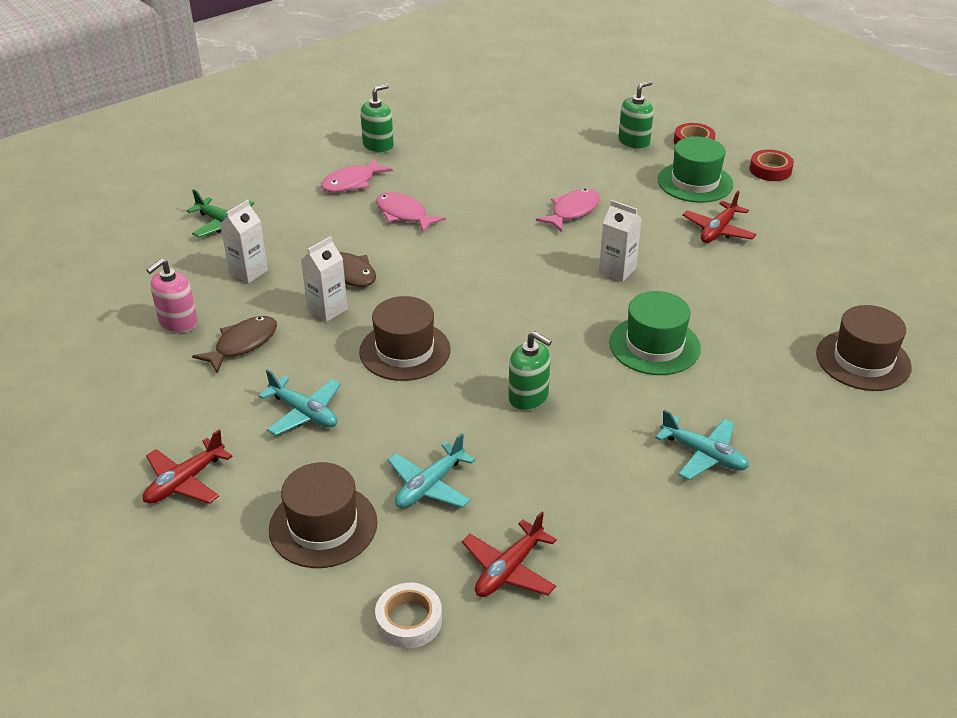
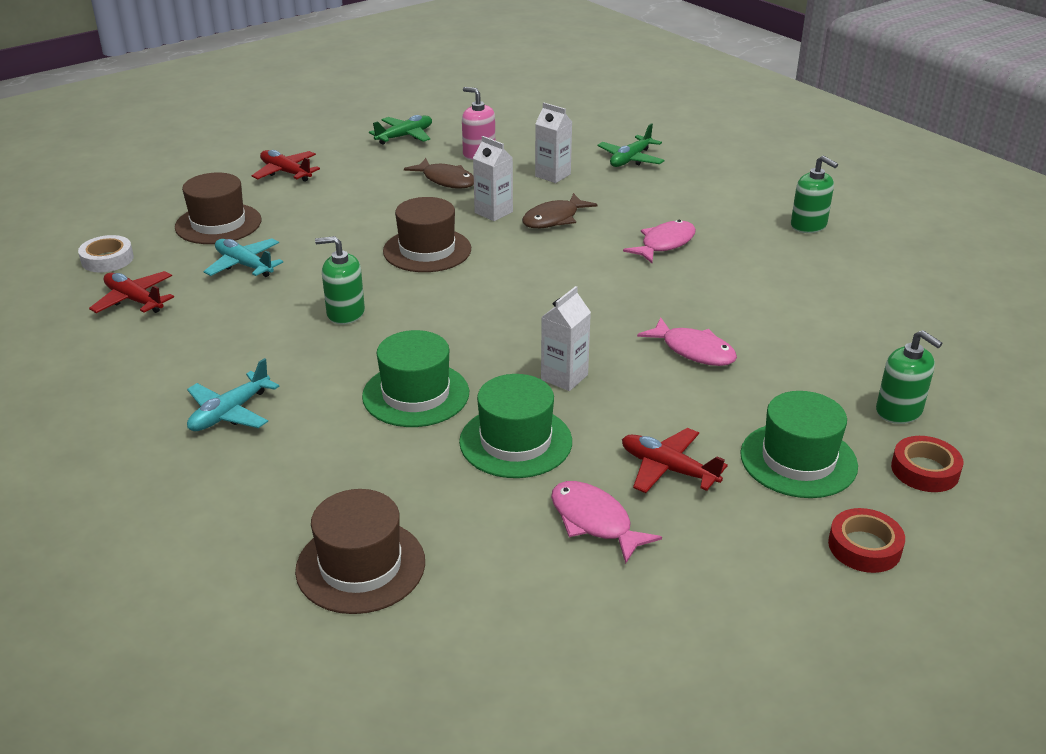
camera: 90 degrees right, 5 degrees down
(105, 383) = (405, 136): none -> green plane
(304, 413) = (351, 210): turquoise plane -> none
(352, 182) = (723, 214): pink fish -> pink fish (594, 522)
(528, 397) = (345, 313): green soap dispenser -> green soap dispenser turned 60 degrees clockwise
(704, 294) = (515, 441): none -> green hat

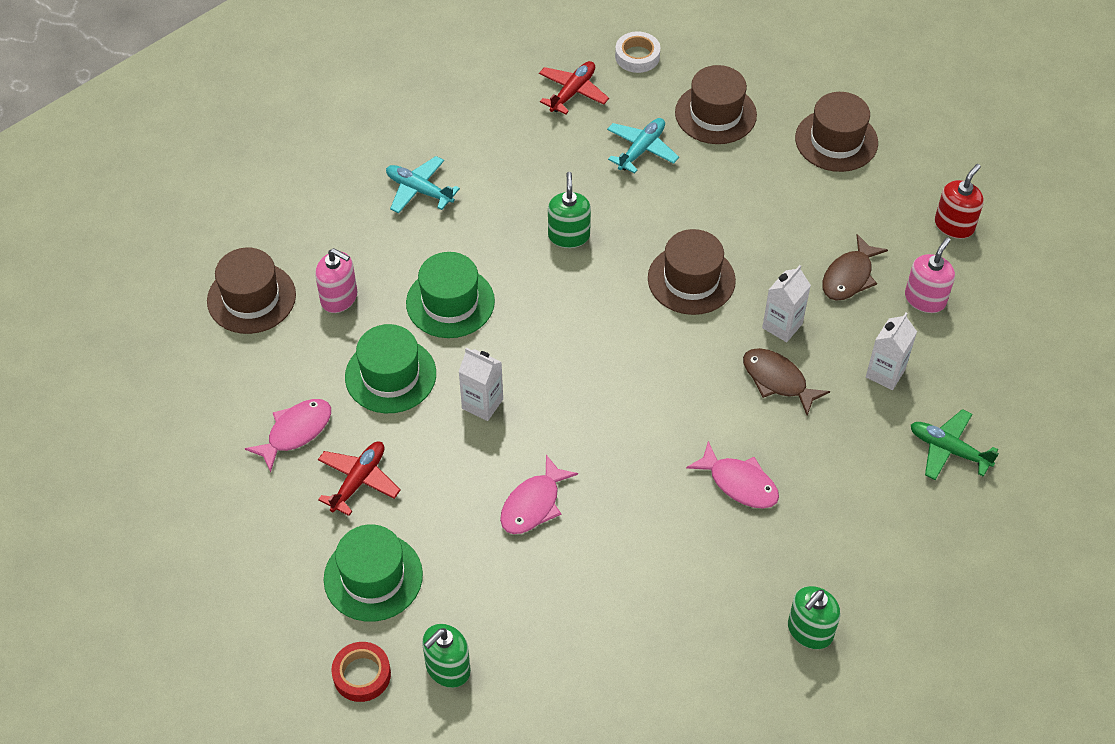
camera: 85 degrees right, 20 degrees up
(286, 172) = (836, 140): red plane -> brown hat
(384, 482) = (339, 298): none -> pink soap dispenser
(405, 136) = (954, 225): green plane -> red soap dispenser
(864, 547) = (266, 613): red tape -> none

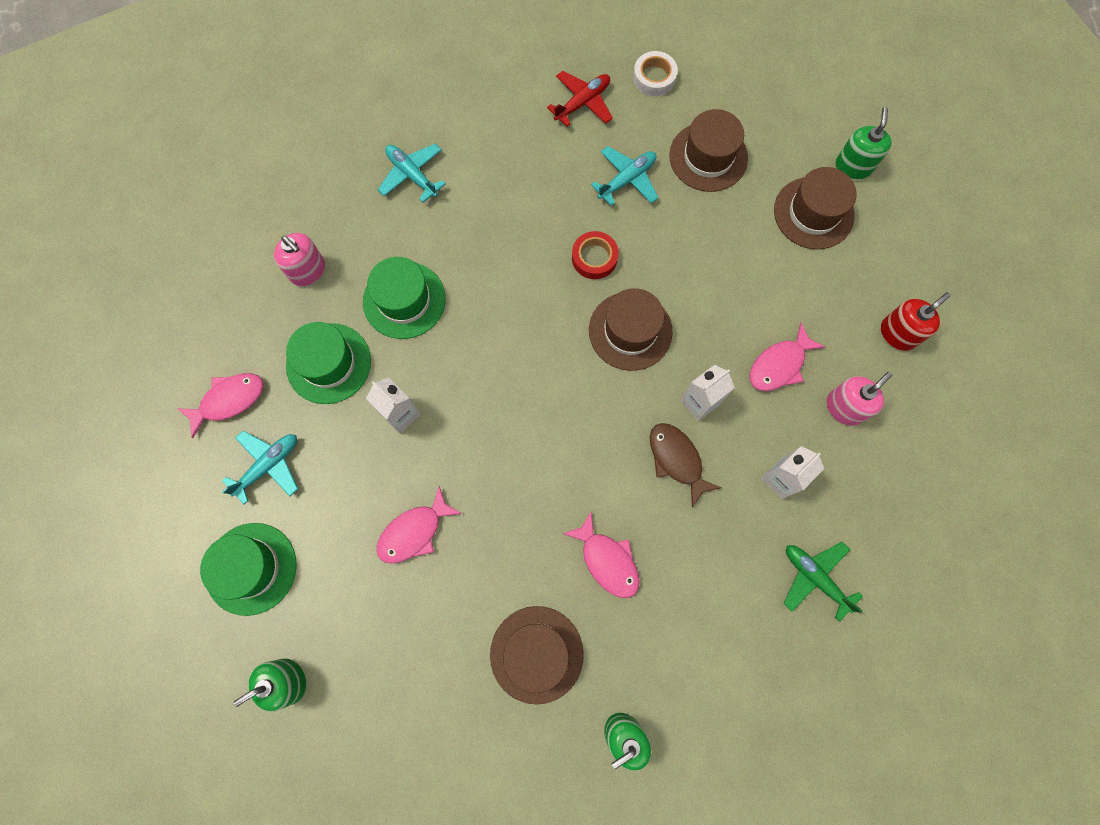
camera: 15 degrees right, 20 degrees up
(251, 298) = (232, 252): brown hat -> brown hat (536, 654)
(359, 481) = (268, 466): red plane -> turquoise plane
(362, 675) = (211, 666): red tape -> red tape (594, 258)
(569, 236) = (532, 256): green soap dispenser -> green soap dispenser (853, 166)
(849, 276) = (779, 365): brown fish -> pink fish

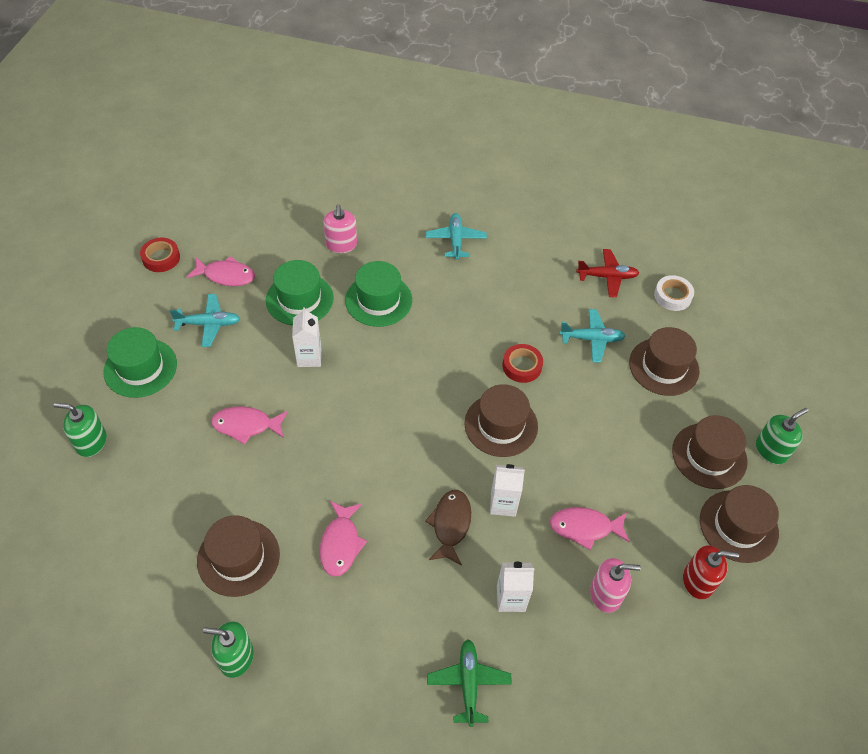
camera: 40 degrees right, 20 degrees down
(139, 439) = (161, 258): none -> red tape
(886, 258) = (738, 526): none -> brown hat

